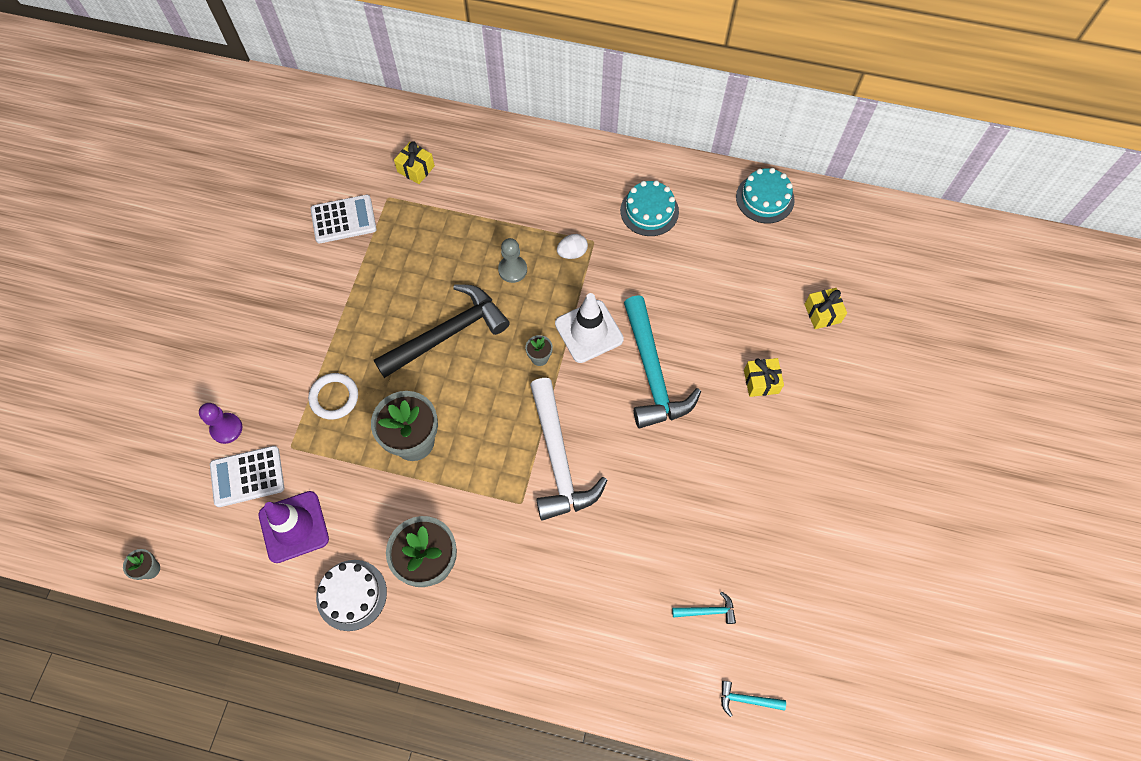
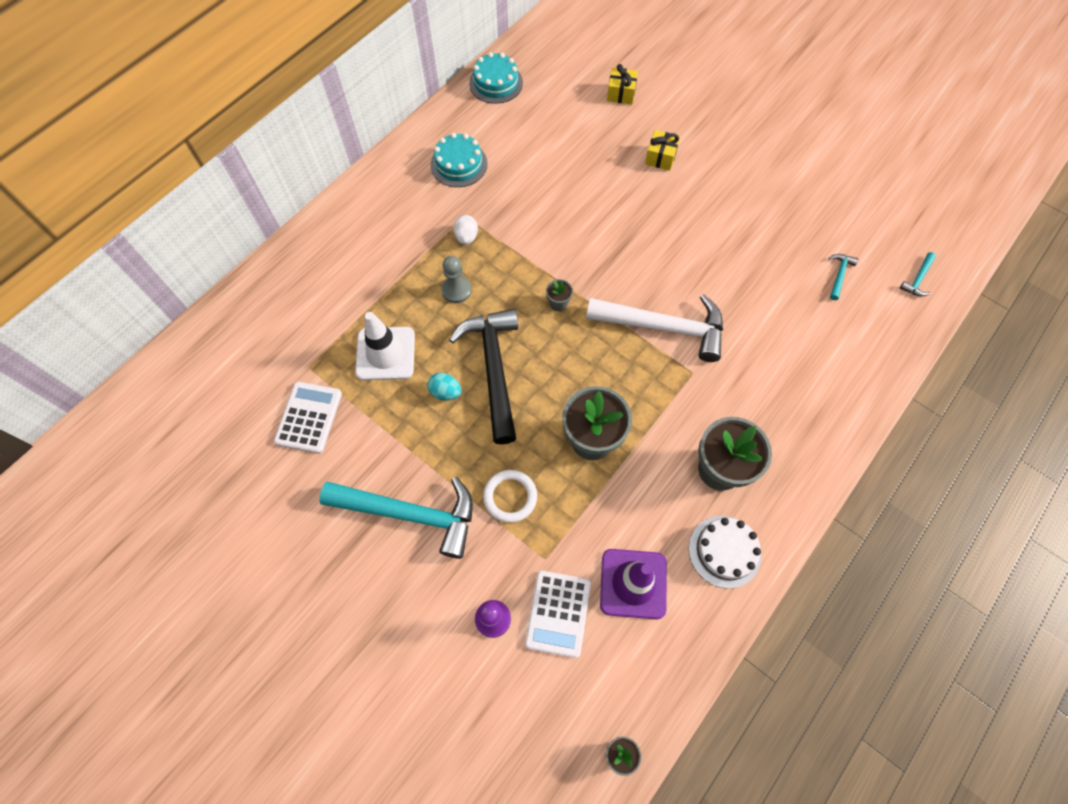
camera: 65 degrees left, 0 degrees up
(409, 306) = (445, 392): none -> turquoise egg
(416, 169) = (292, 330): yellow gift -> none
(589, 331) = (552, 256): white traffic cone -> white traffic cone (385, 353)
(652, 373) = (616, 226): turquoise hammer -> turquoise hammer (410, 514)

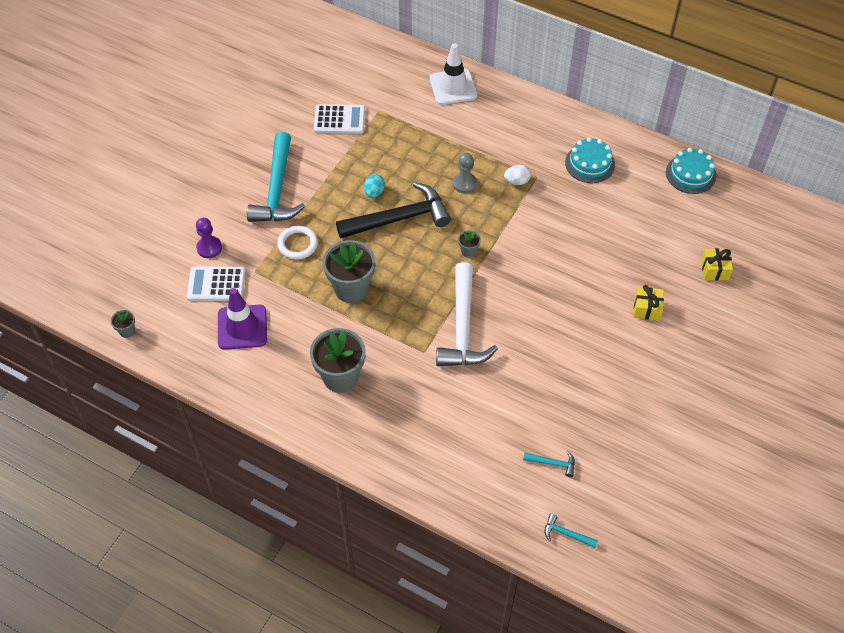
camera: 80 degrees right, 10 degrees down
(385, 353) = (399, 151): white traffic cone -> white traffic cone (453, 87)
(724, 551) = (273, 384): white cake -> none

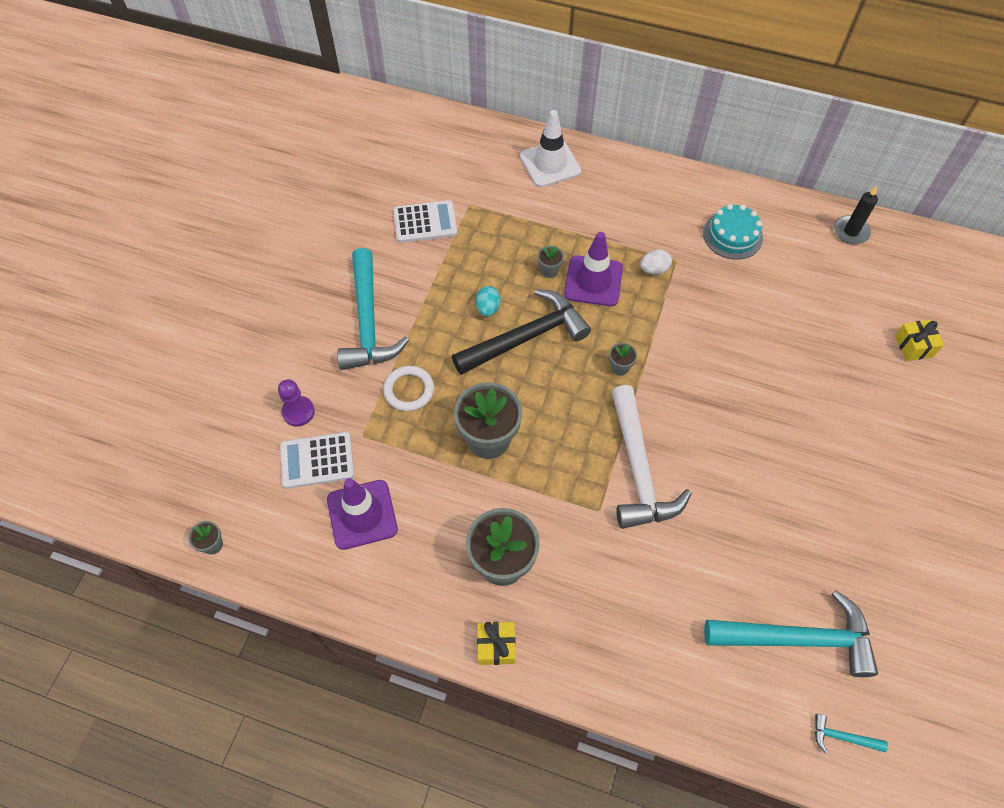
camera: 10 degrees left, 5 degrees up
(431, 171) = (549, 271): none -> grey flower pot
(464, 183) = (593, 281): grey pawn -> purple traffic cone
(552, 463) = (797, 638): turquoise hammer -> turquoise hammer, size x2.44
(647, 309) = (851, 409): yellow gift -> yellow gift (496, 646)
(690, 174) = (851, 231): turquoise cake -> black candle

